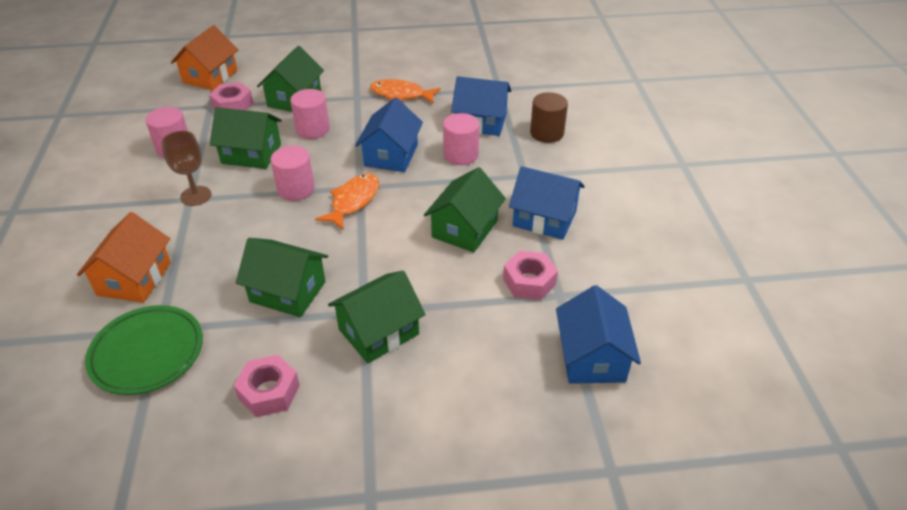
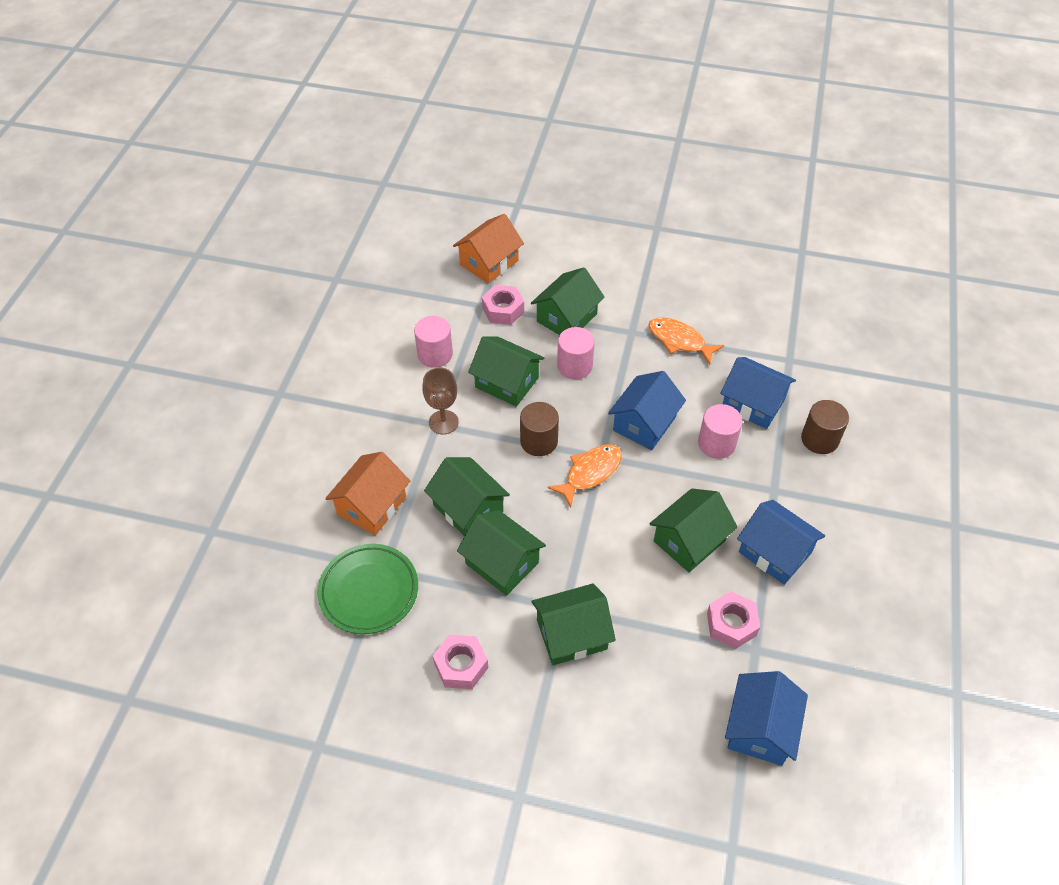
camera: 20 degrees right, 10 degrees up
(239, 256) = (468, 508): none -> green house
(296, 189) = (539, 441): pink cylinder -> brown cylinder

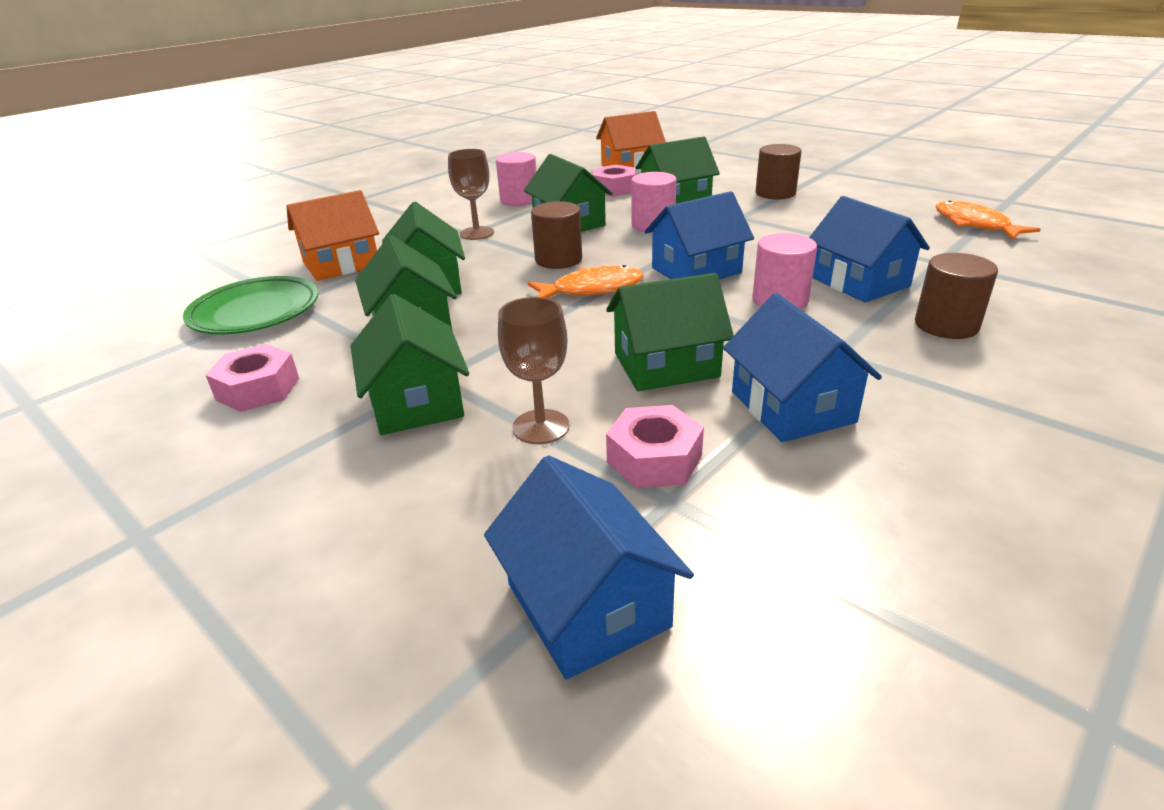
camera: 30 degrees right, 20 degrees down
(571, 634) = (416, 402): green house -> green house turned 60 degrees clockwise
(637, 283) = (775, 193): none -> brown cylinder
(658, 625) = (541, 427): none -> brown goblet
(679, 341) = (795, 229): orange fish -> orange fish (974, 224)
(760, 728) = (587, 605): blue house -> blue house turned 75 degrees counterclockwise

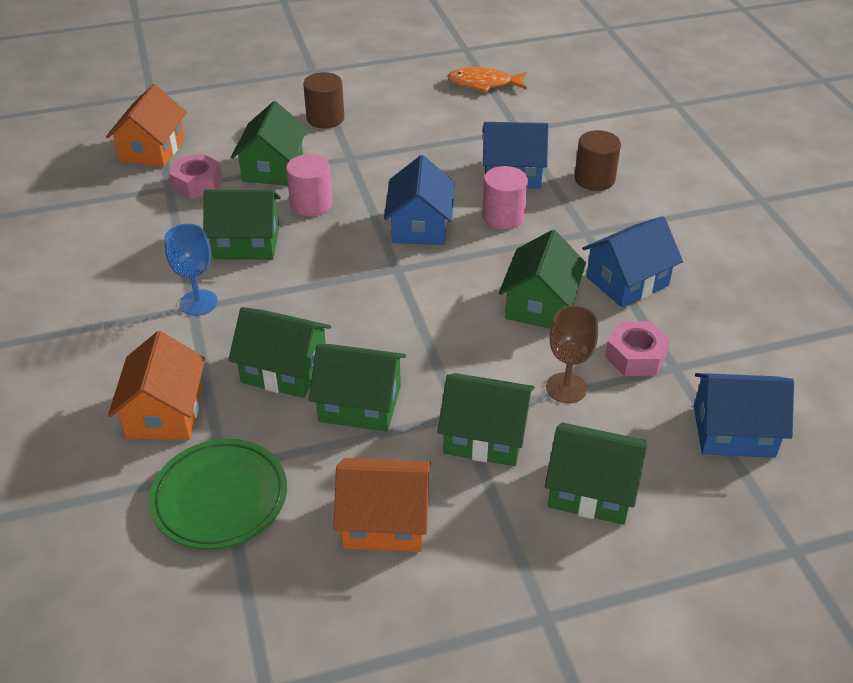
camera: 60 degrees left, 10 degrees up
(258, 389) = (385, 521): pink nut -> orange house
(373, 502) = (591, 490): none -> green house
(477, 233) = (198, 303): brown goblet -> blue goblet
(519, 200) = (145, 246): pink cylinder -> none
(558, 260) = (320, 280): brown cylinder -> none
(592, 289) = (396, 287): orange fish -> none
(792, 407) = (627, 281): blue house -> blue house turned 45 degrees counterclockwise

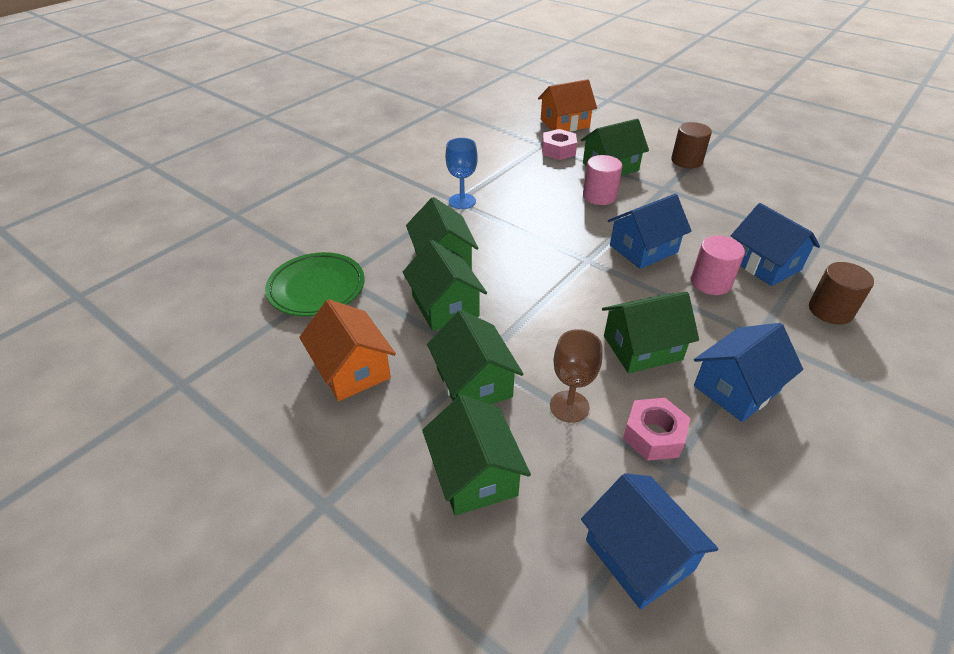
camera: 55 degrees right, 0 degrees up
(165, 413) = (364, 235): orange house -> none
(247, 243) = (532, 191): green house -> none
(483, 84) = (840, 203): orange fish -> none
(627, 281) = (736, 388): blue house -> blue house turned 60 degrees counterclockwise

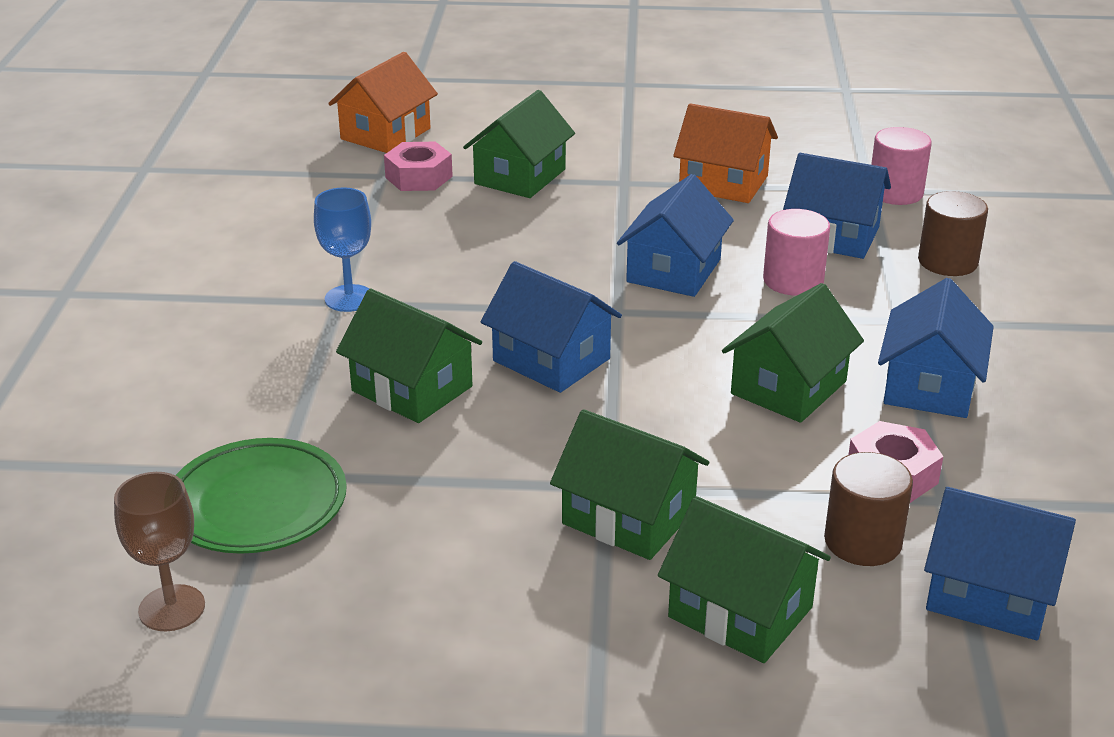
camera: 35 degrees left, 10 degrees down
(352, 369) = (443, 578): orange house -> orange house (723, 183)
(445, 306) = (485, 445): green house -> none
(525, 273) = (551, 360): none -> blue house
(569, 406) = (771, 489): brown goblet -> brown goblet (172, 608)
(599, 196) = (546, 222): pink cylinder -> pink cylinder (895, 193)
(686, 161) = (616, 136): brown cylinder -> brown cylinder (862, 541)

